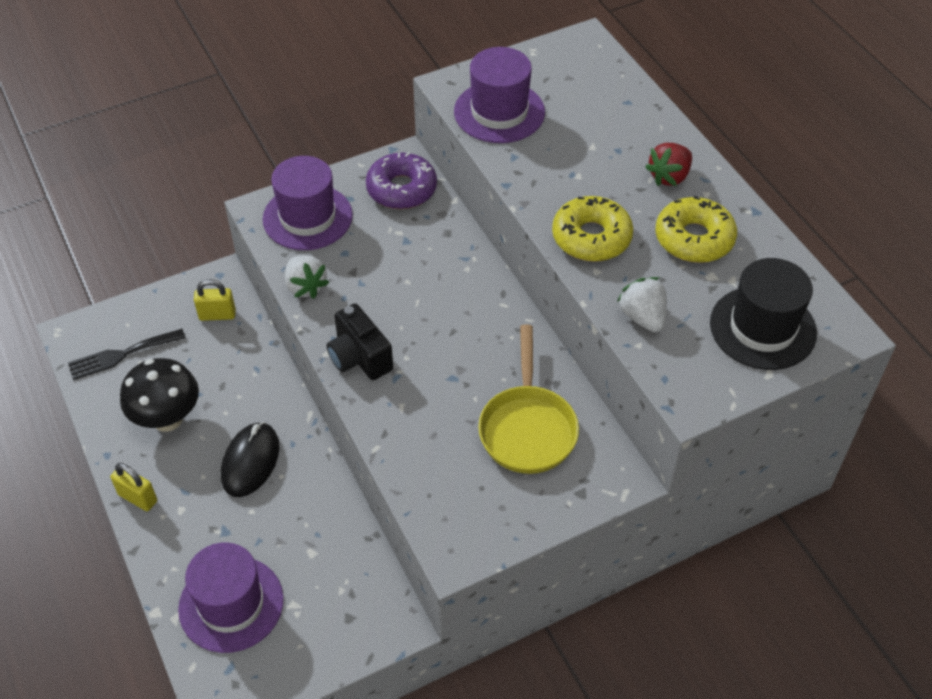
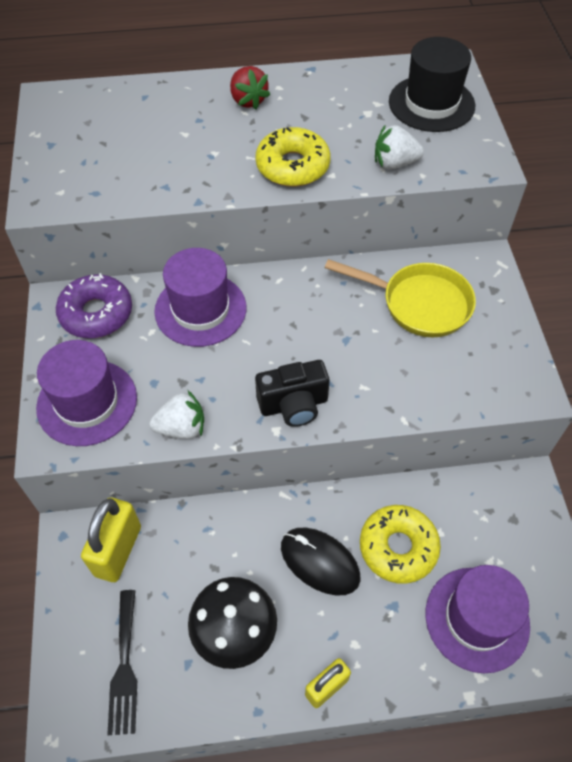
camera: 70 degrees left, 5 degrees up
(217, 315) = (118, 550): yellow padlock -> yellow padlock, size x1.59
(499, 112) = (100, 179): purple hat -> purple hat (200, 309)
(694, 239) = (324, 109): yellow donut -> yellow donut (398, 547)

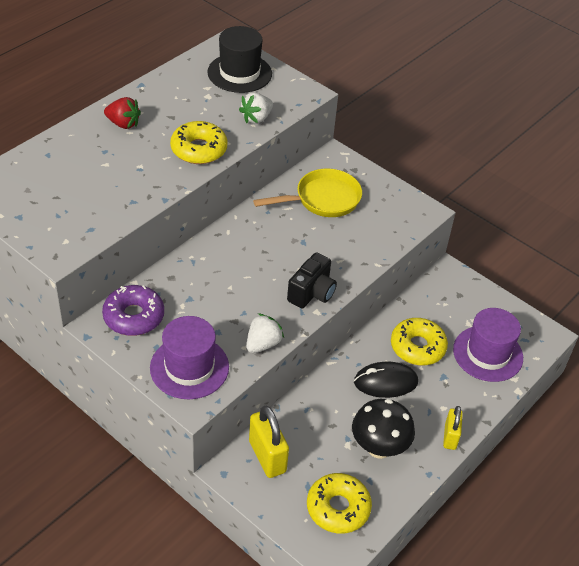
camera: 45 degrees left, 10 degrees down
(124, 667) = (338, 508): black fork -> yellow donut
(200, 309) = (199, 275): purple hat -> none

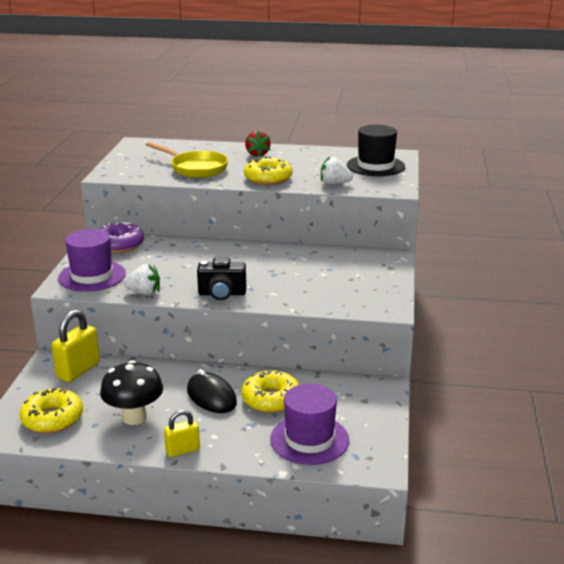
camera: 60 degrees right, 20 degrees down
(322, 199) = (333, 266): yellow pan -> yellow pan (195, 168)

